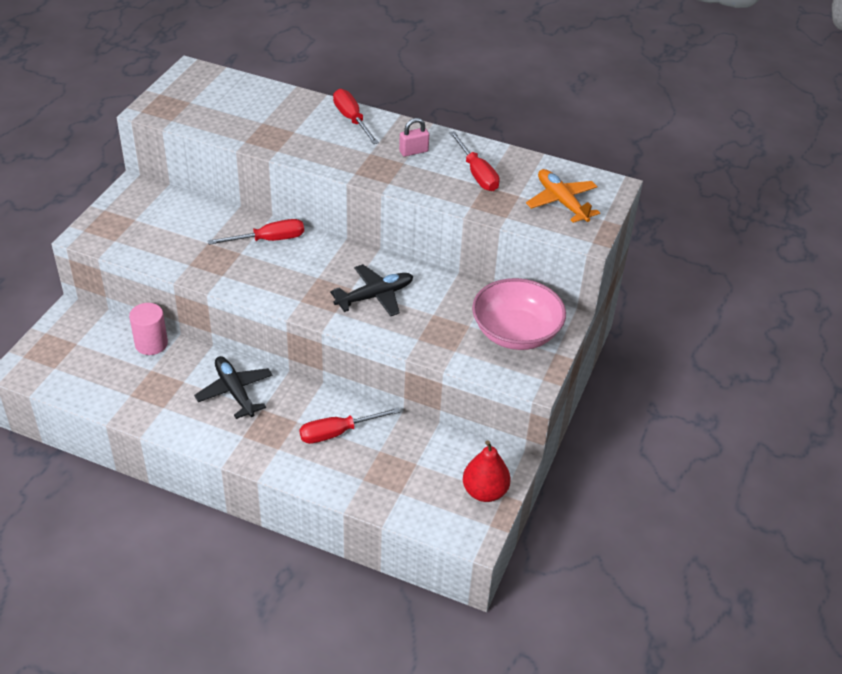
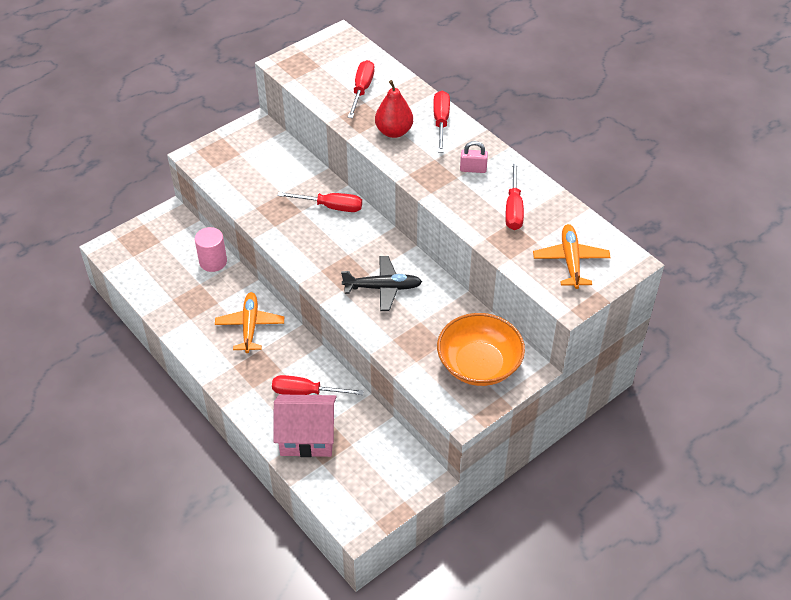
camera: 30 degrees right, 5 degrees up
(235, 392) = (250, 326): black plane -> orange plane
(251, 112) = (361, 90): none -> red screwdriver
(368, 474) = (307, 437): none -> pink house
(484, 492) = (390, 492): red pear -> red pear (394, 131)
(516, 333) = (479, 365): pink bowl -> orange bowl

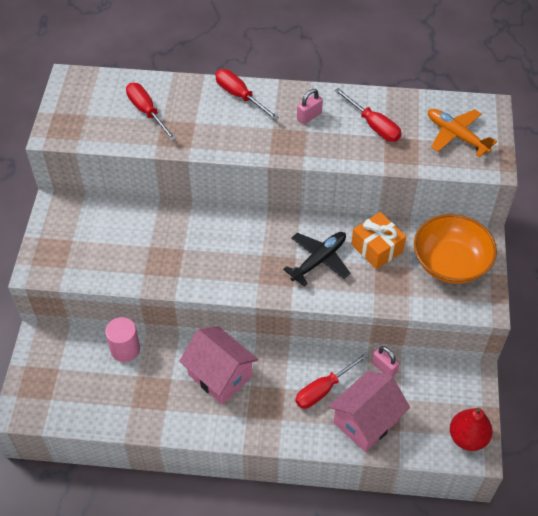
camera: 45 degrees left, 5 degrees up
(250, 326) = (220, 375): orange plane -> pink house
(330, 207) = (201, 228): red screwdriver -> none
(367, 415) = (384, 368): none -> pink padlock
(394, 131) = (215, 128): red pear -> red pear (467, 437)
(436, 312) = (377, 248): none -> orange gift

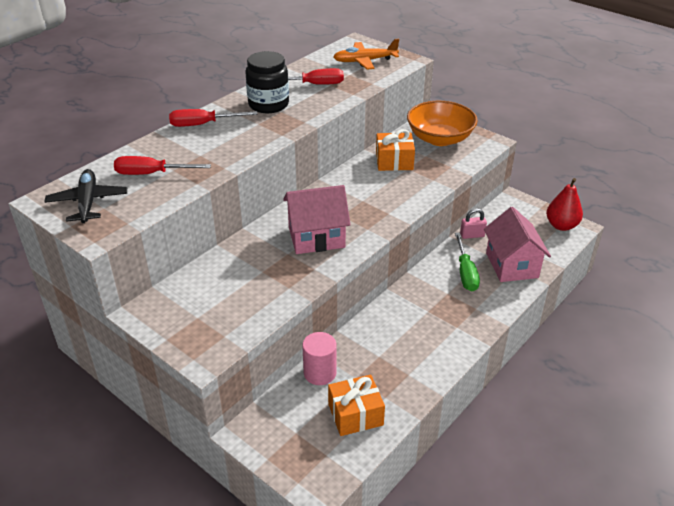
camera: 55 degrees left, 15 degrees down
(99, 396) = (355, 414): none -> orange gift
(220, 375) = (403, 324): pink house -> pink house (316, 237)
(309, 116) = (268, 104): pink padlock -> black jar
(319, 260) = (377, 191): black plane -> black plane (88, 202)
(324, 389) = (465, 273): red screwdriver -> green screwdriver

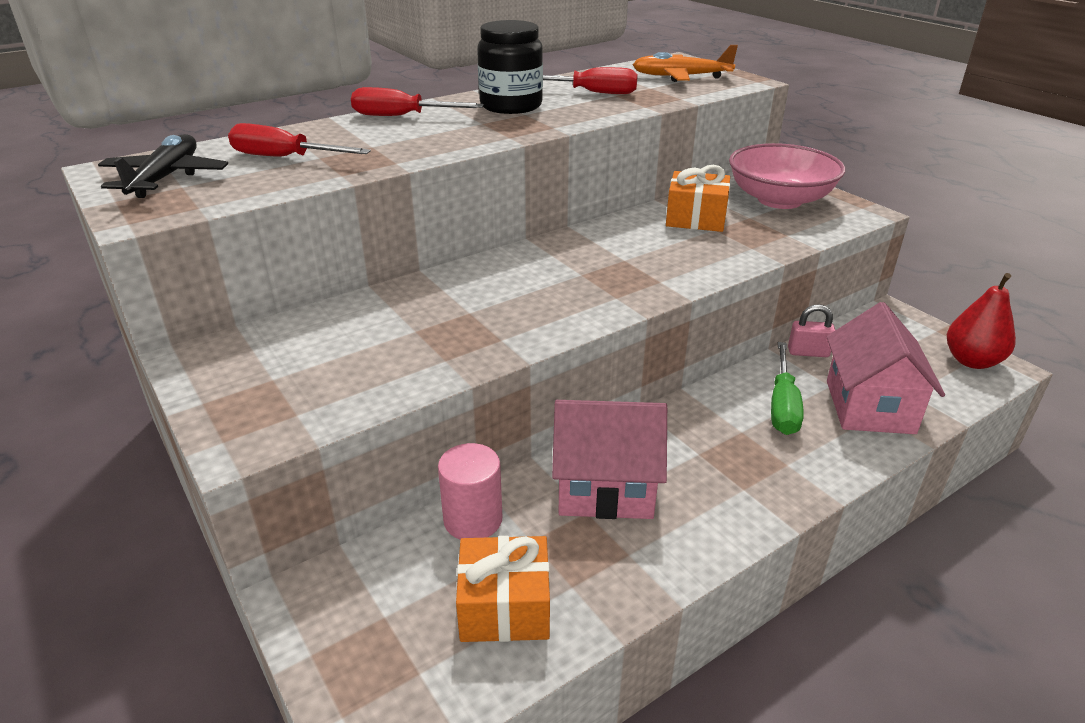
camera: 15 degrees right, 5 degrees down
(316, 237) = (527, 297): pink house -> pink house (605, 488)
(439, 138) = (779, 200): orange bowl -> pink bowl

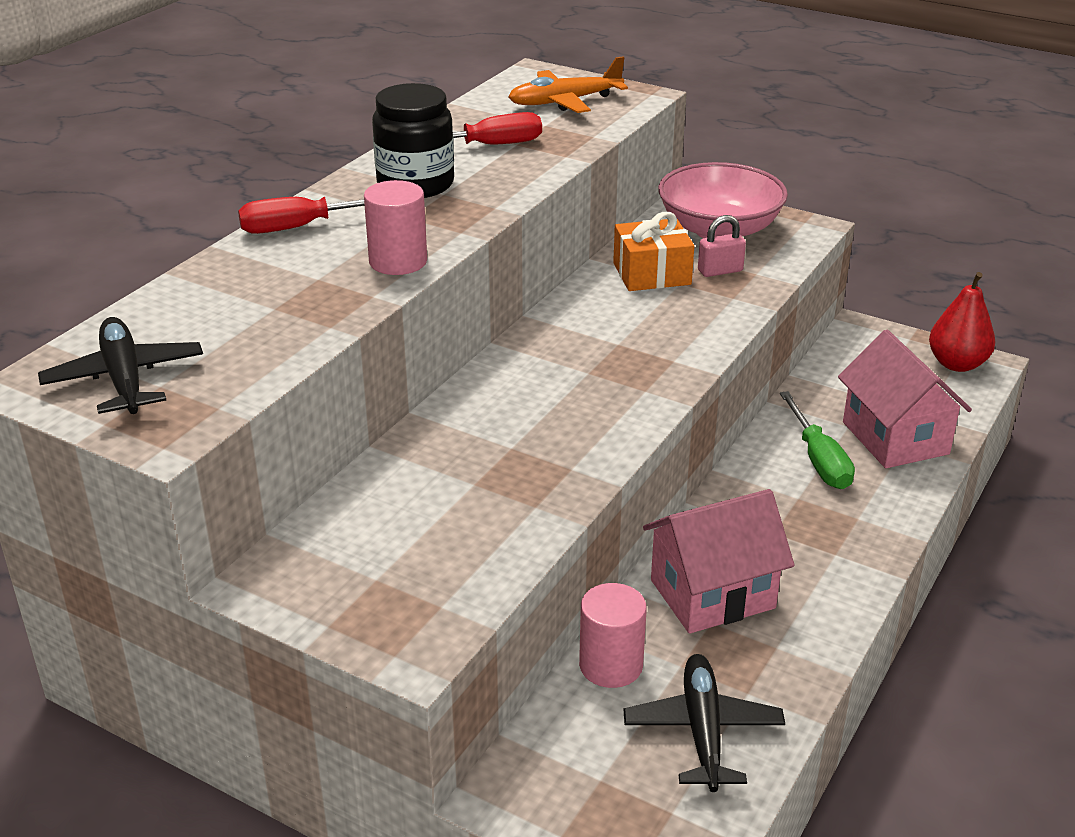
camera: 25 degrees left, 0 degrees up
(285, 158) = (235, 318): red screwdriver -> none
(440, 146) = (398, 261): none -> pink cylinder
(505, 607) = (703, 731): orange gift -> black plane
(808, 352) = (807, 395): pink padlock -> pink padlock (720, 271)

